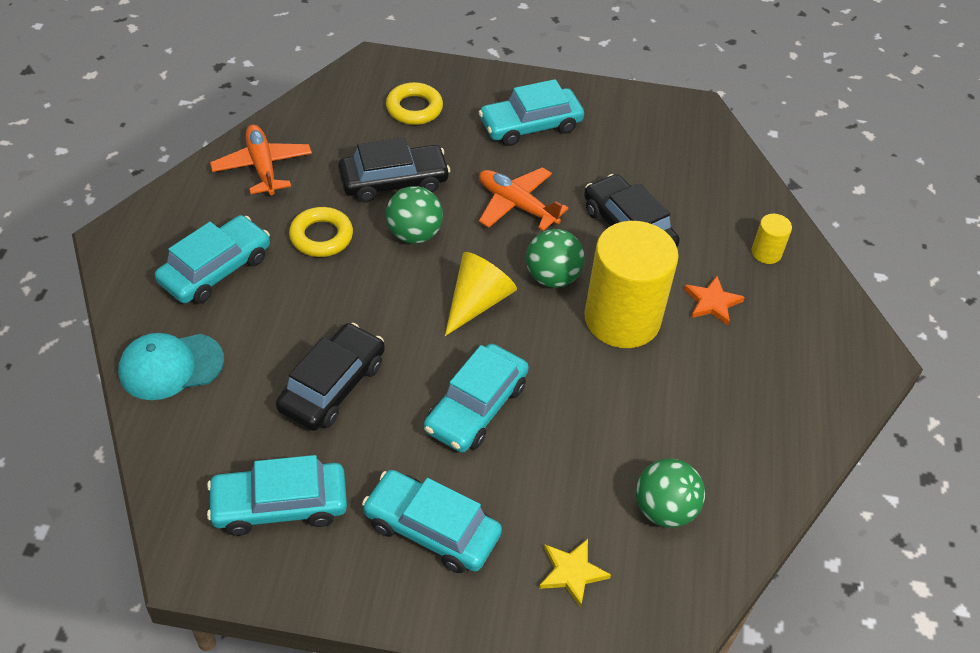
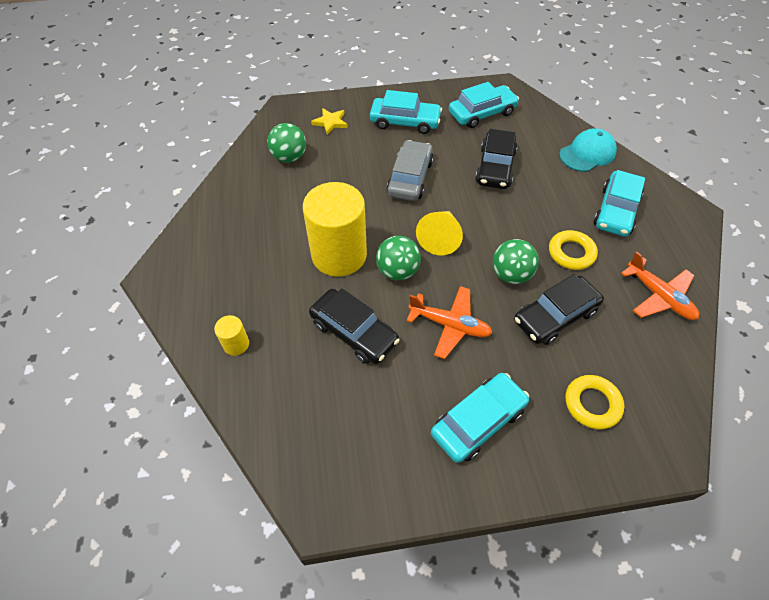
camera: 165 degrees right, 5 degrees up
(476, 407) = (410, 178): turquoise car -> grey car
(712, 302) = (276, 286): orange star -> none

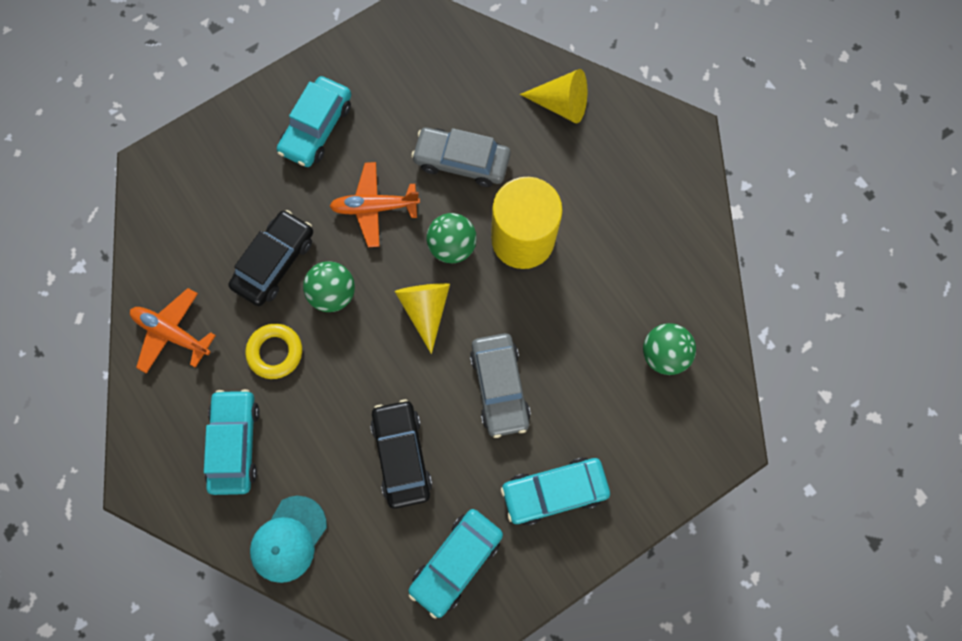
camera: 155 degrees right, 20 degrees up
(236, 344) = (561, 104): yellow cylinder -> yellow cone
(330, 122) = (652, 443): yellow star -> none
(354, 332) = (461, 161): black car -> grey car
(592, 404) = (222, 184): yellow ring -> none

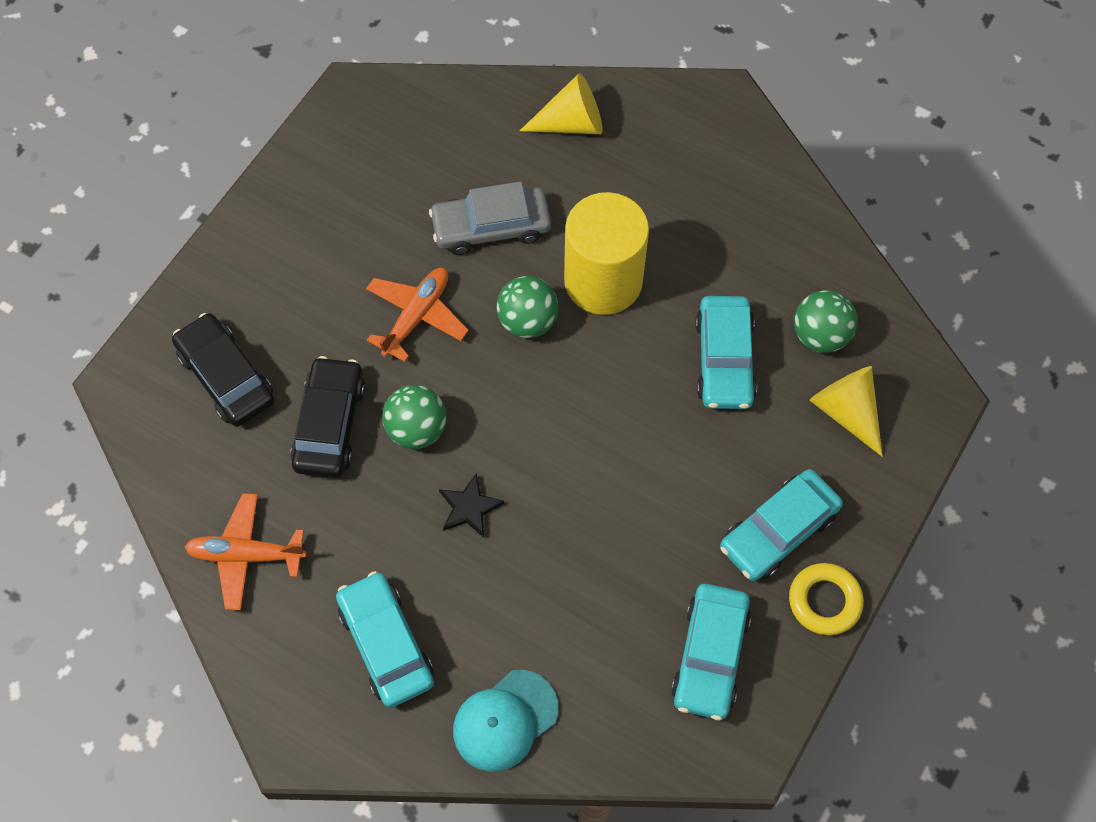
camera: 25 degrees left, 10 degrees down
(275, 352) = (382, 522): yellow ring -> yellow ring (824, 601)
(288, 539) = (505, 720): turquoise cap -> turquoise cap turned 45 degrees clockwise
(317, 128) = (303, 258): turquoise car -> turquoise car (724, 360)
(341, 369) = (469, 508): none -> black star
(375, 207) = (416, 316): orange plane -> orange plane turned 150 degrees clockwise
(402, 455) = (588, 569): black car -> black car (226, 377)
(426, 309) = (533, 401): yellow cone -> yellow cone (847, 411)
(499, 387) = (659, 447): grey car -> none

